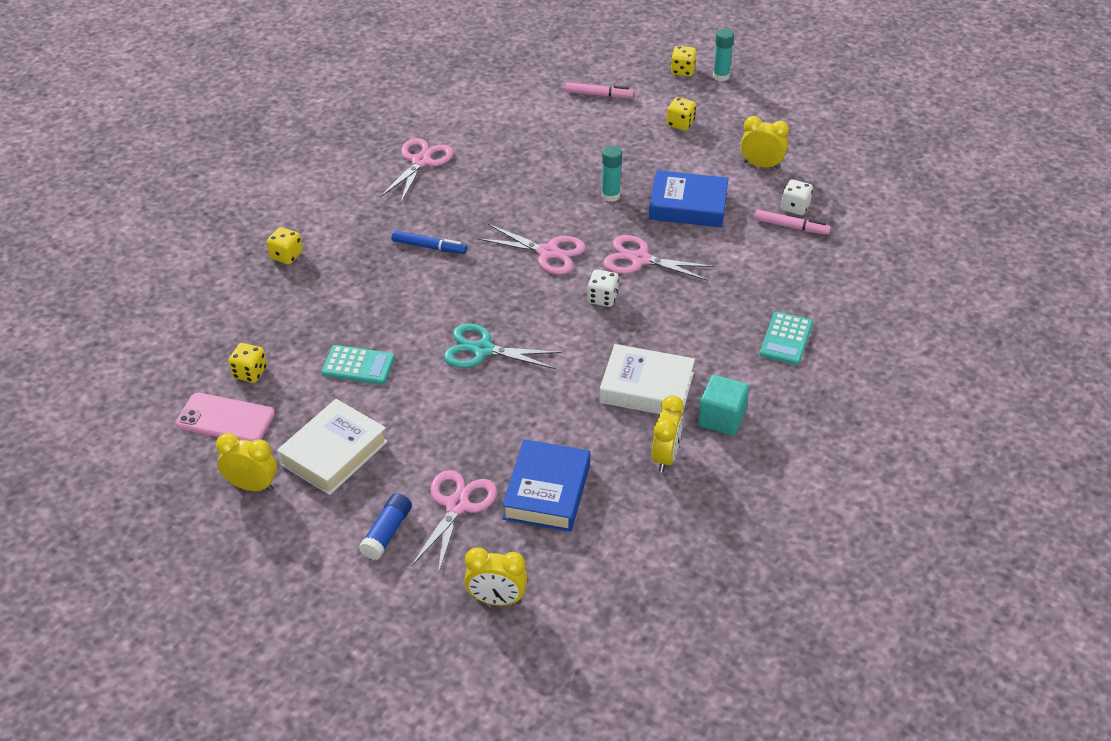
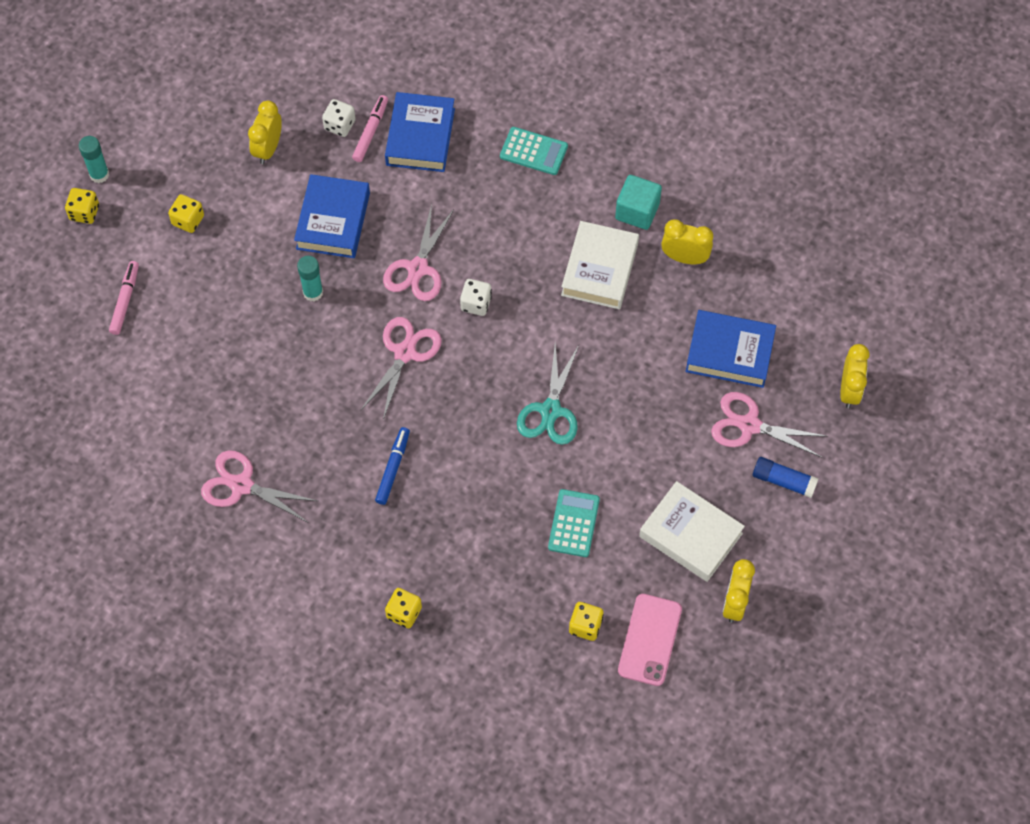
camera: 90 degrees left, 20 degrees up
(790, 259) = (420, 137): none -> blue book

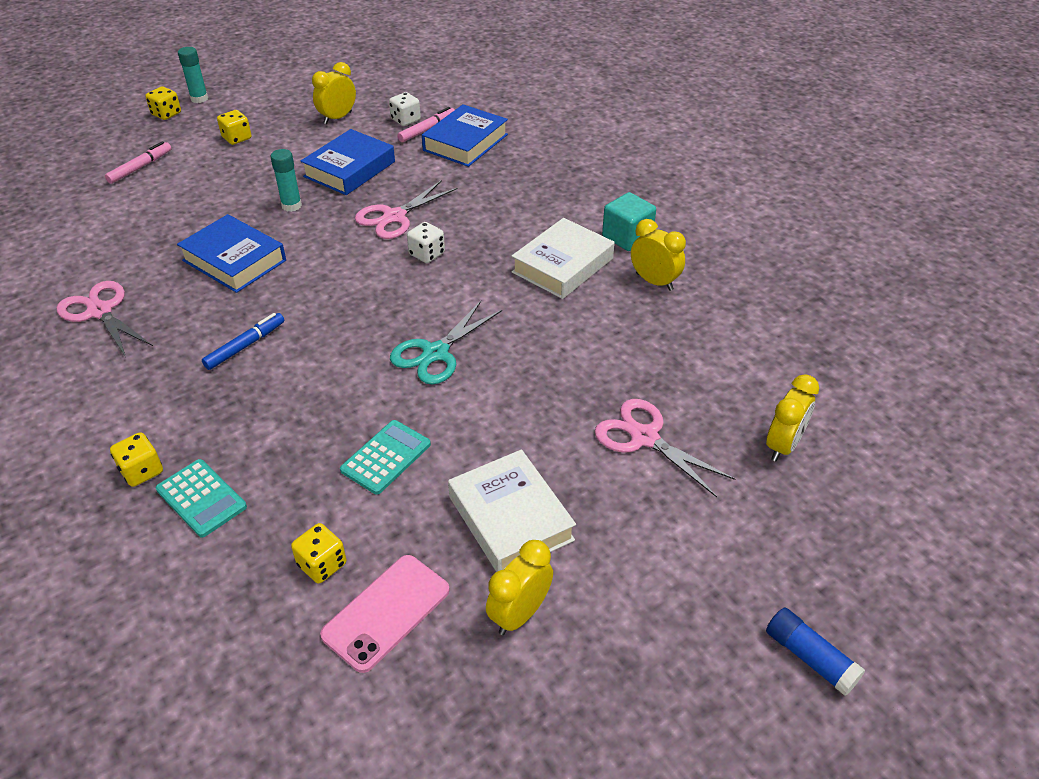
camera: 25 degrees right, 20 degrees down
(405, 352) = (333, 267): pink scissors -> none
(533, 151) = (557, 175): turquoise calculator -> turquoise calculator (201, 498)
(729, 353) = (658, 368): blue book -> blue book (234, 260)
(783, 481) = (656, 505): blue glue stick -> blue glue stick (810, 657)

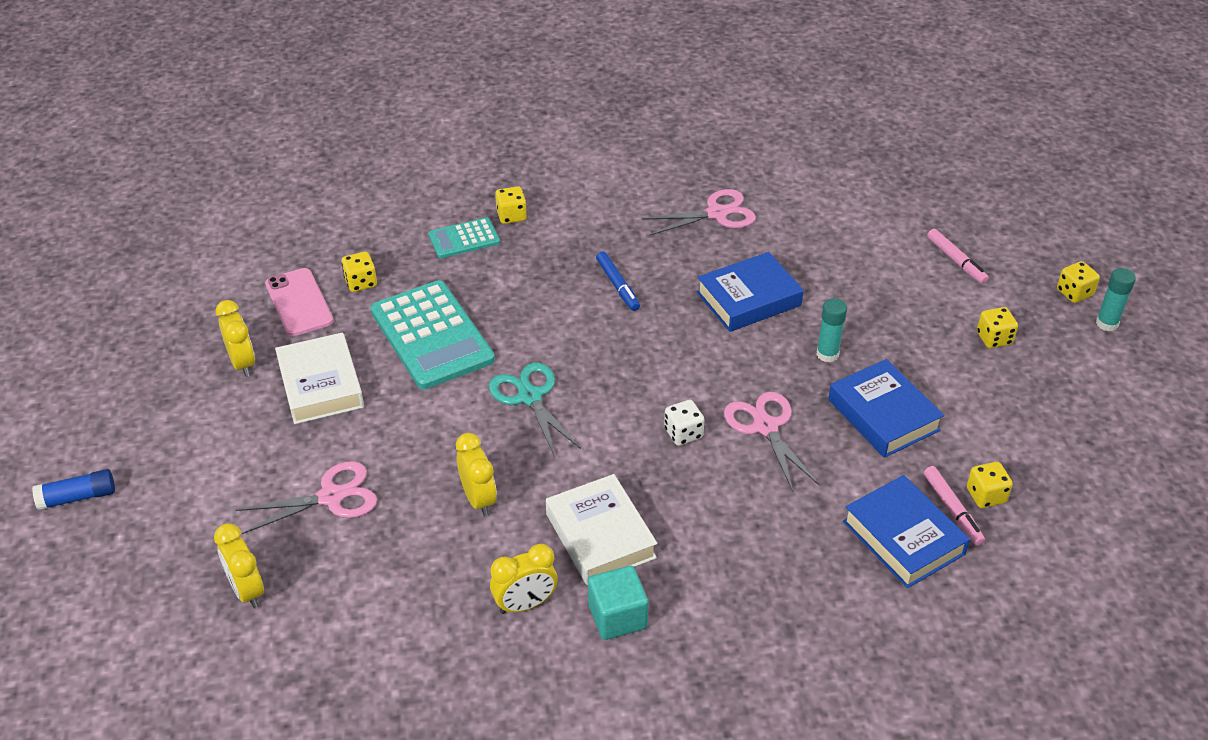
camera: 115 degrees right, 0 degrees up
(337, 118) = (1014, 433): yellow clock -> yellow clock (478, 499)
(386, 457) = (431, 335): turquoise calculator -> turquoise calculator, size x1.88
(405, 120) = (986, 495): white dice -> yellow dice
(511, 518) = (320, 385): white book -> white book turned 75 degrees clockwise

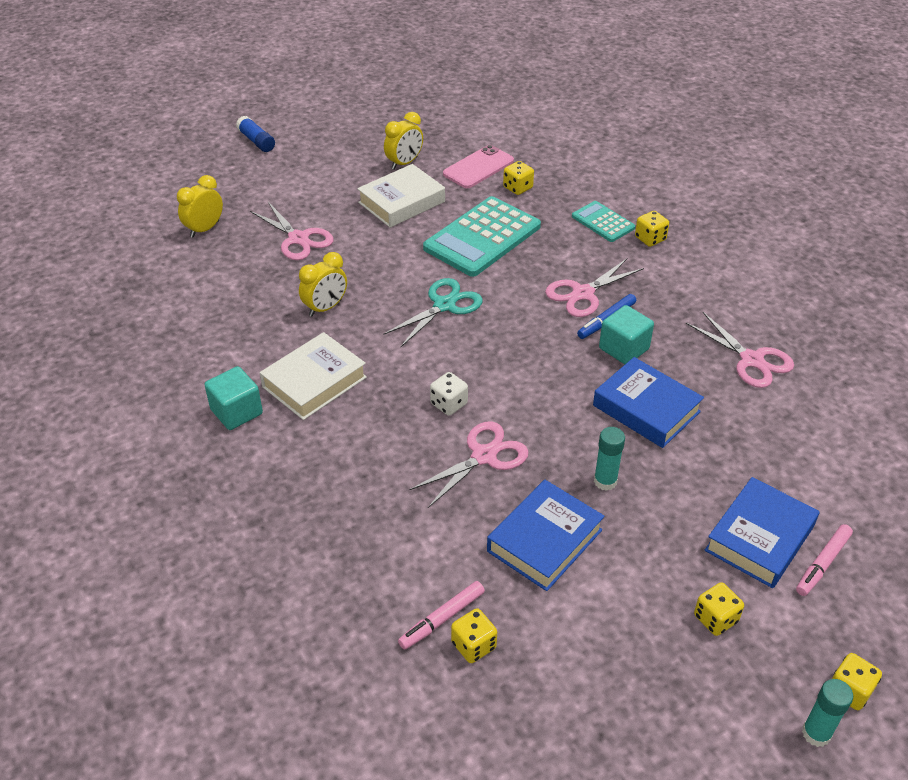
camera: 70 degrees right, 0 degrees up
(525, 604) = (233, 359): yellow clock -> none
(569, 289) = (582, 294): none -> pink scissors
(663, 287) = (624, 349): none -> turquoise cube
(903, 538) = (389, 585): blue book -> blue book (759, 538)

